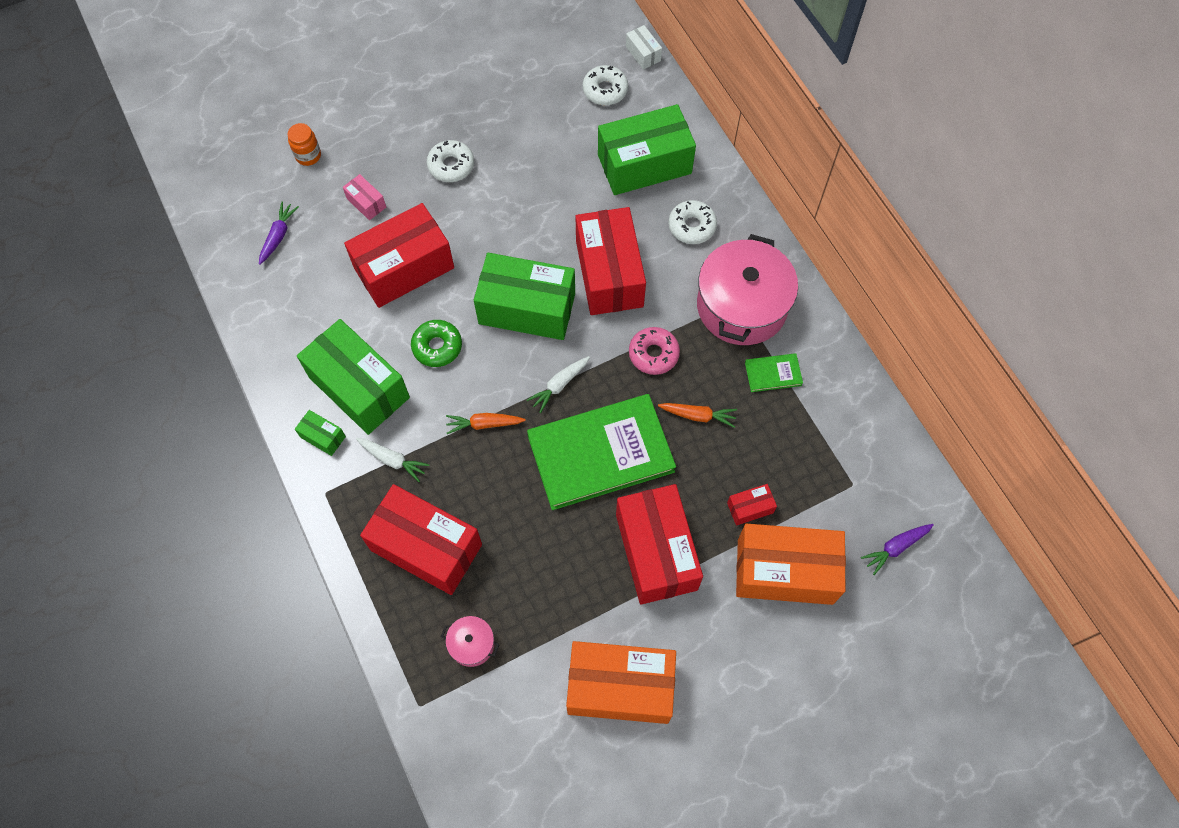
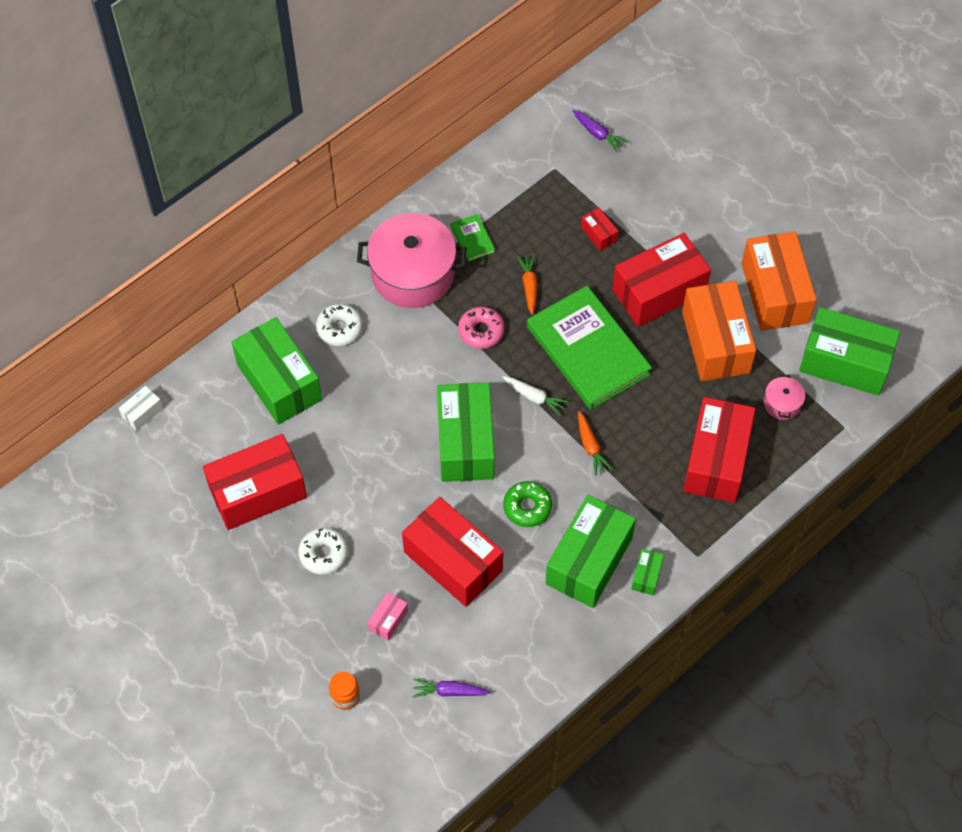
camera: 105 degrees left, 5 degrees down
(393, 460) = (648, 510): white carrot -> none
(502, 739) = (844, 363): none -> green box
(605, 90) = (197, 436): white donut -> none
(609, 274) = (409, 384): red box -> red box (258, 492)
(785, 571) = (643, 202): orange box -> orange box (715, 342)

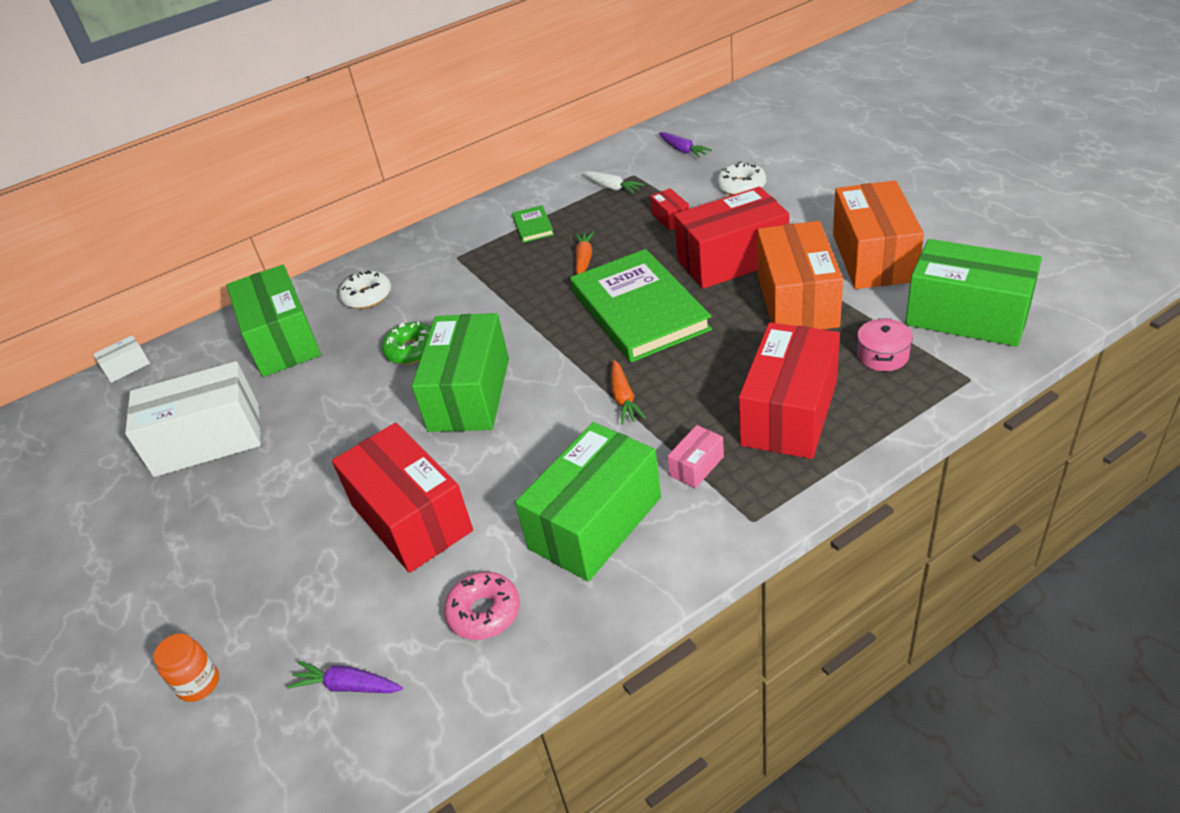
camera: 15 degrees right, 20 degrees down
(258, 492) = (208, 440): red box -> white box
(323, 554) = (252, 505): white donut -> white donut (741, 186)
(388, 620) = (300, 585): pink box -> pink box (696, 466)
(413, 274) = (461, 253): pink pot -> none
(481, 331) = (519, 296): pink donut -> pink donut (484, 612)
(527, 507) = (527, 460): green donut -> green donut (412, 350)
(534, 397) = (565, 351): white carrot -> white carrot (612, 187)
(646, 576) = (675, 543): green box -> none

